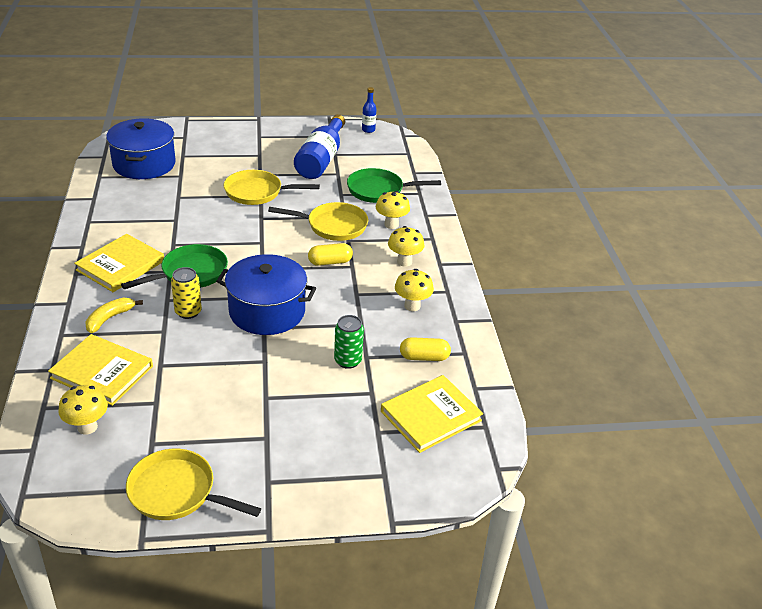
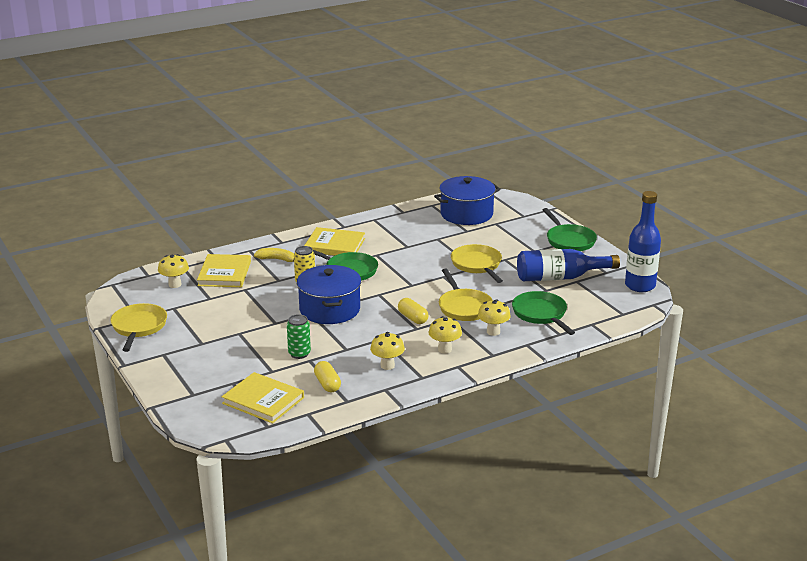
camera: 70 degrees right, 10 degrees down
(258, 132) = (569, 240): none -> green pan
(368, 130) = (640, 286): blue bottle -> blue bottle, size x2.16

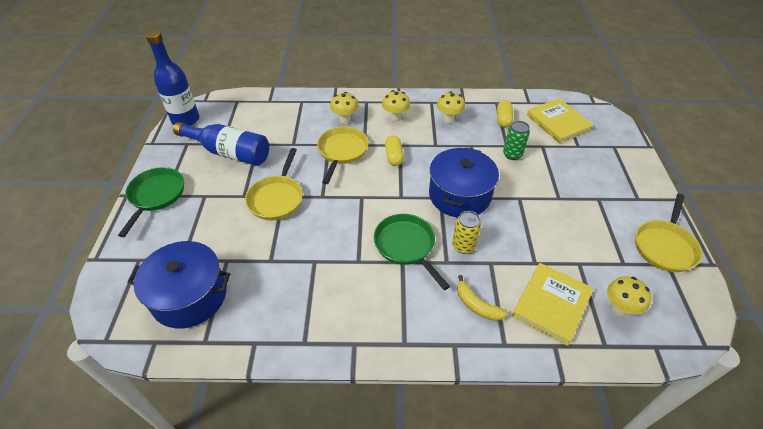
camera: 150 degrees left, 20 degrees up
(335, 245) = (392, 303): yellow book -> none
(541, 314) = (292, 122): green pan -> none

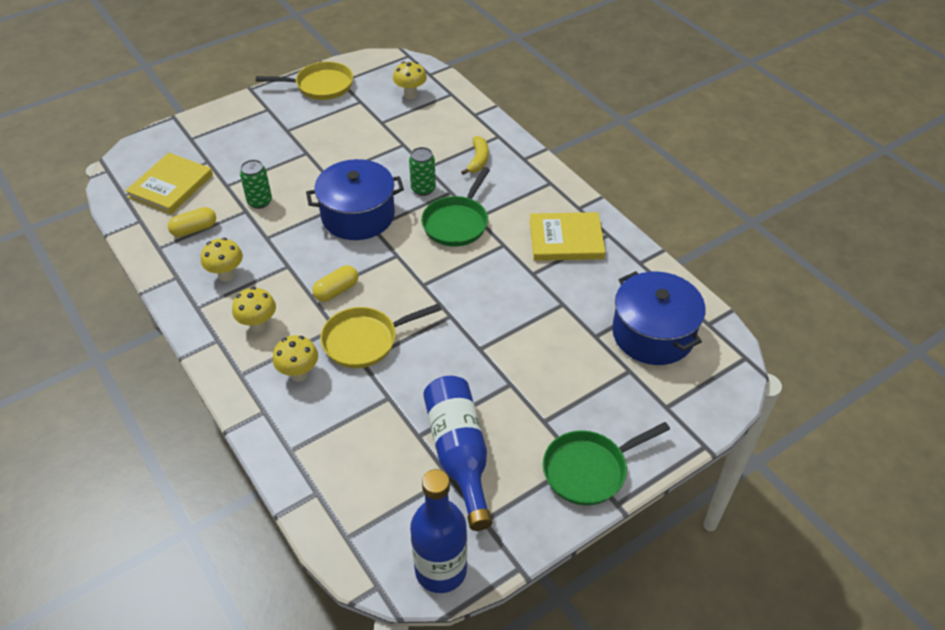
camera: 125 degrees left, 0 degrees up
(277, 198) = (487, 351): yellow pan -> none
(463, 246) = (423, 189): yellow can -> green can
(551, 304) = (439, 125): yellow book -> yellow book (566, 239)

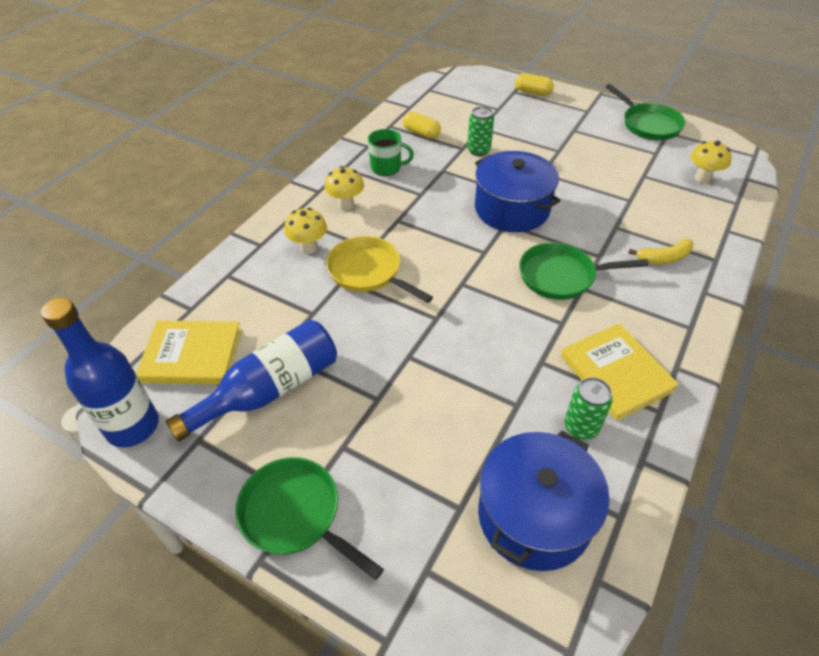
camera: 65 degrees right, 0 degrees up
(171, 186) = (456, 104): yellow book -> yellow book (192, 355)
(226, 275) = (387, 167): yellow mushroom -> green mug
(320, 86) = (648, 124): yellow pan -> green pan
(336, 291) = (413, 232): yellow capsule -> yellow capsule (532, 92)
(423, 189) = (584, 236): green can -> green can (581, 427)

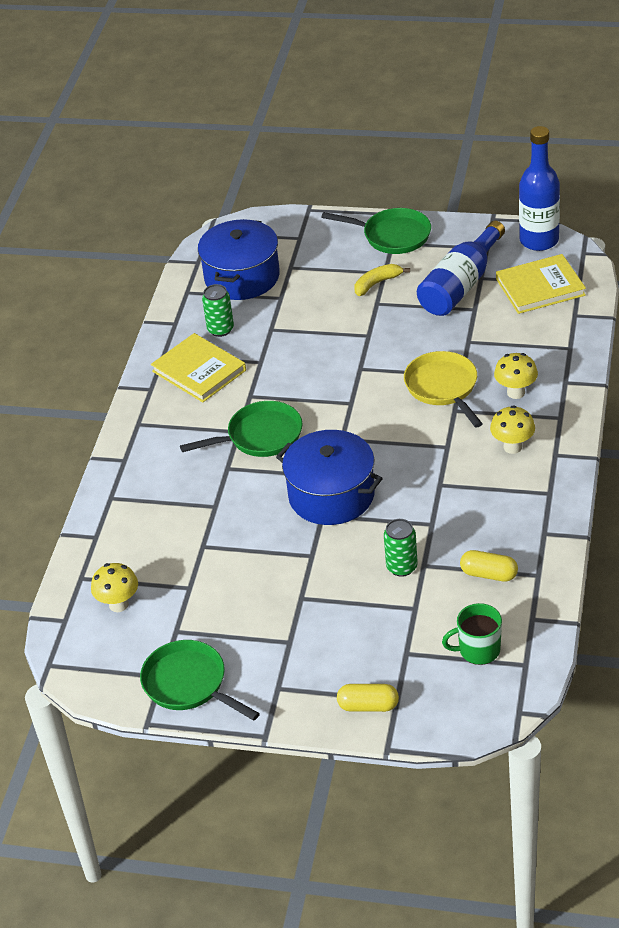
camera: 165 degrees right, 5 degrees down
(368, 272) = (443, 387): yellow pan -> yellow pan turned 135 degrees counterclockwise
(387, 167) = (499, 508): green mug -> green mug (478, 650)
(664, 258) = (163, 484): yellow banana -> yellow banana (377, 283)

